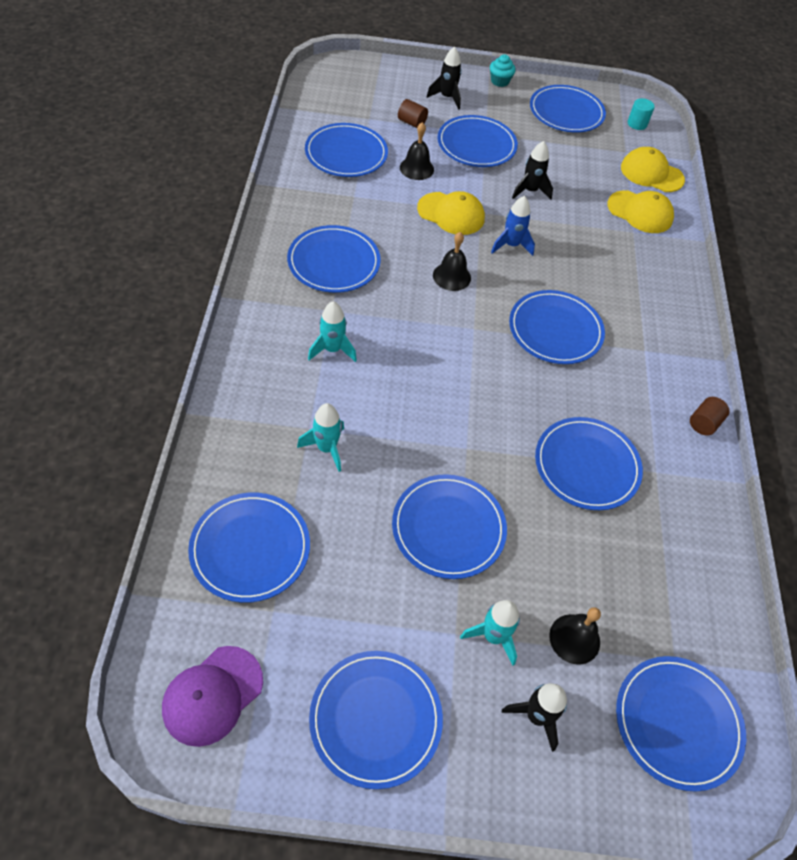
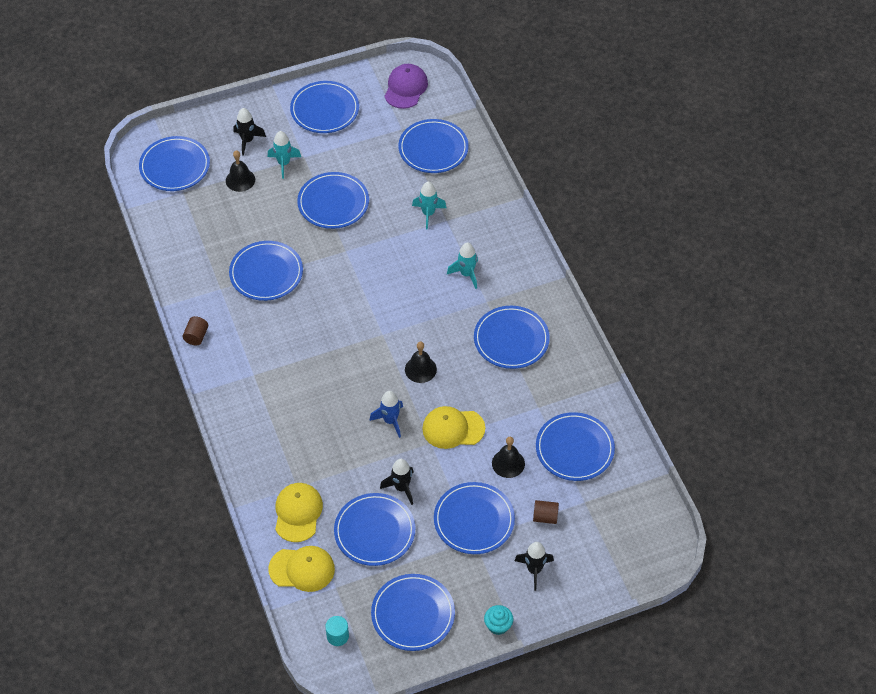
camera: 160 degrees right, 0 degrees up
(555, 330) = (324, 360): blue plate -> blue plate (374, 531)
(640, 212) = (298, 513): yellow cap -> yellow cap turned 90 degrees clockwise

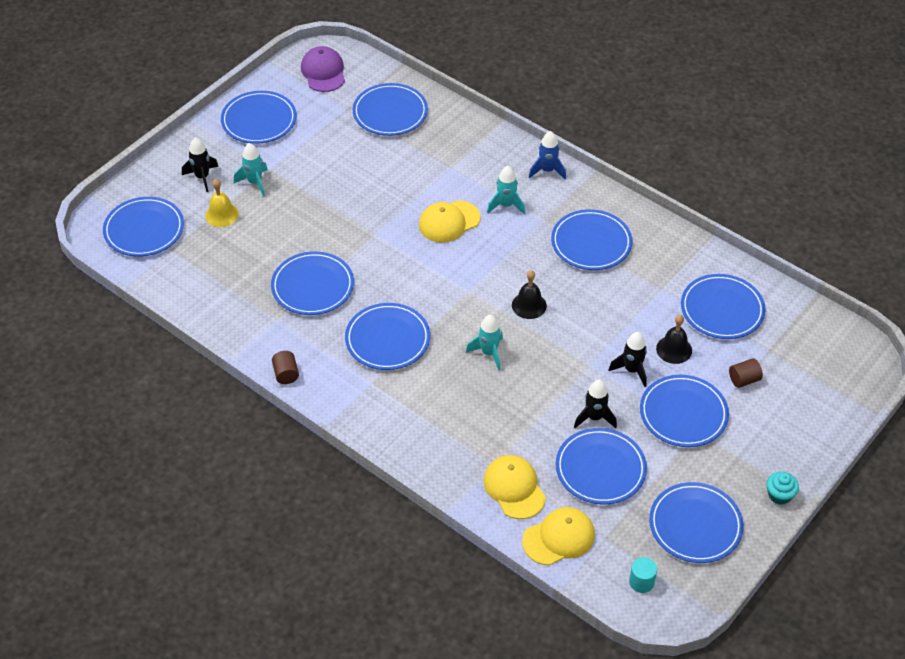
camera: 30 degrees left, 5 degrees down
(240, 180) = (221, 214): black bell -> yellow bell
(333, 203) = (331, 197): blue plate -> blue plate (387, 339)
(390, 421) = (537, 363): blue rocket -> blue rocket (547, 170)
(428, 214) = (429, 169): turquoise rocket -> turquoise rocket (489, 353)
(453, 428) = (600, 343): yellow cap -> yellow cap (449, 222)
(534, 570) = (771, 430): black rocket -> black rocket (632, 370)

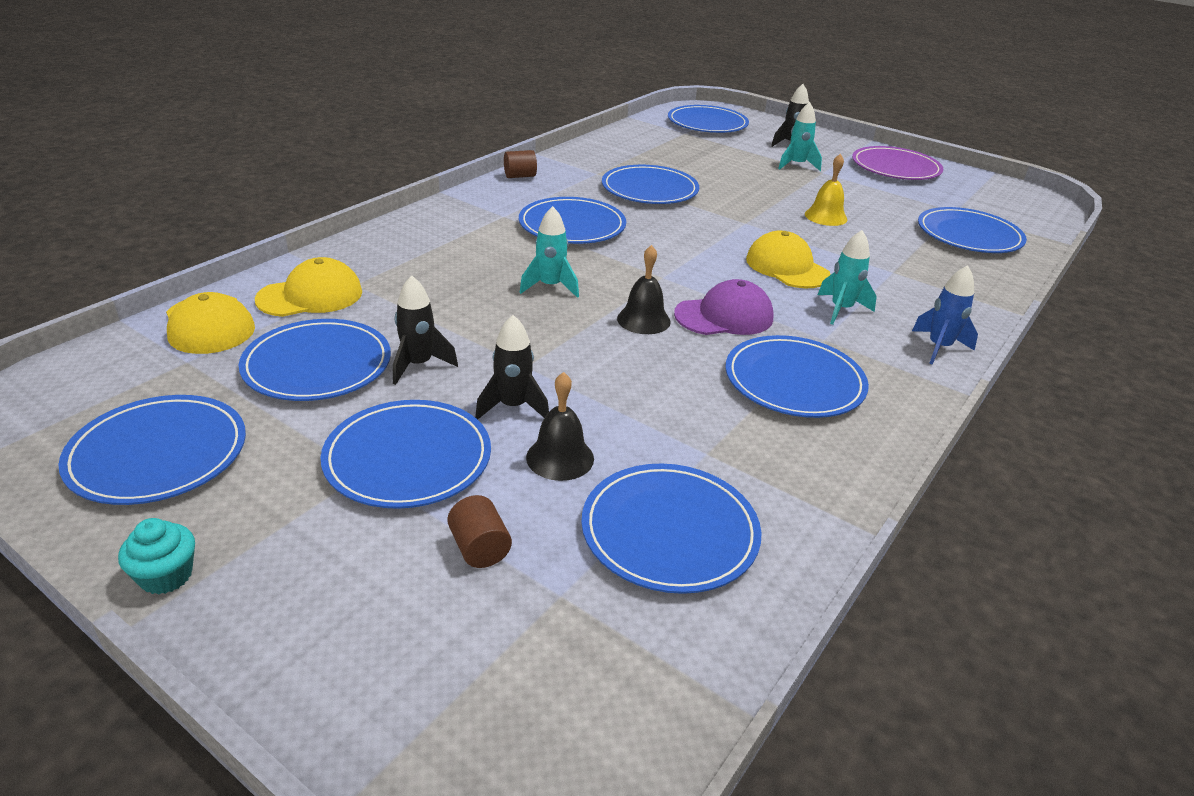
camera: 85 degrees right, 15 degrees down
(221, 214) = (741, 151): yellow bell -> yellow bell (825, 216)
(259, 120) = (895, 168): blue plate -> purple plate
(323, 72) = (1007, 199): purple cap -> purple cap (724, 316)
(641, 582) = (83, 390): turquoise cylinder -> none

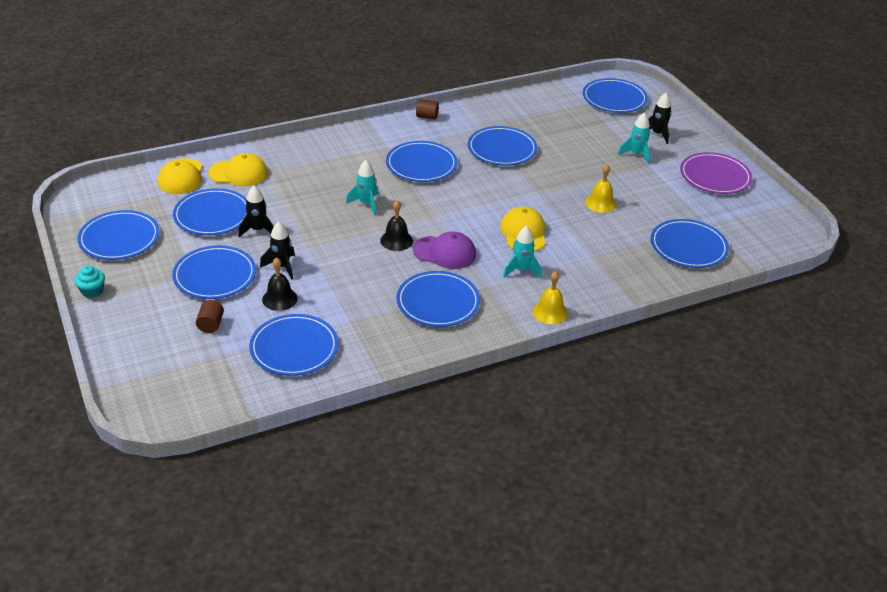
camera: 30 degrees right, 5 degrees up
(938, 347) = (550, 312): blue rocket -> yellow bell

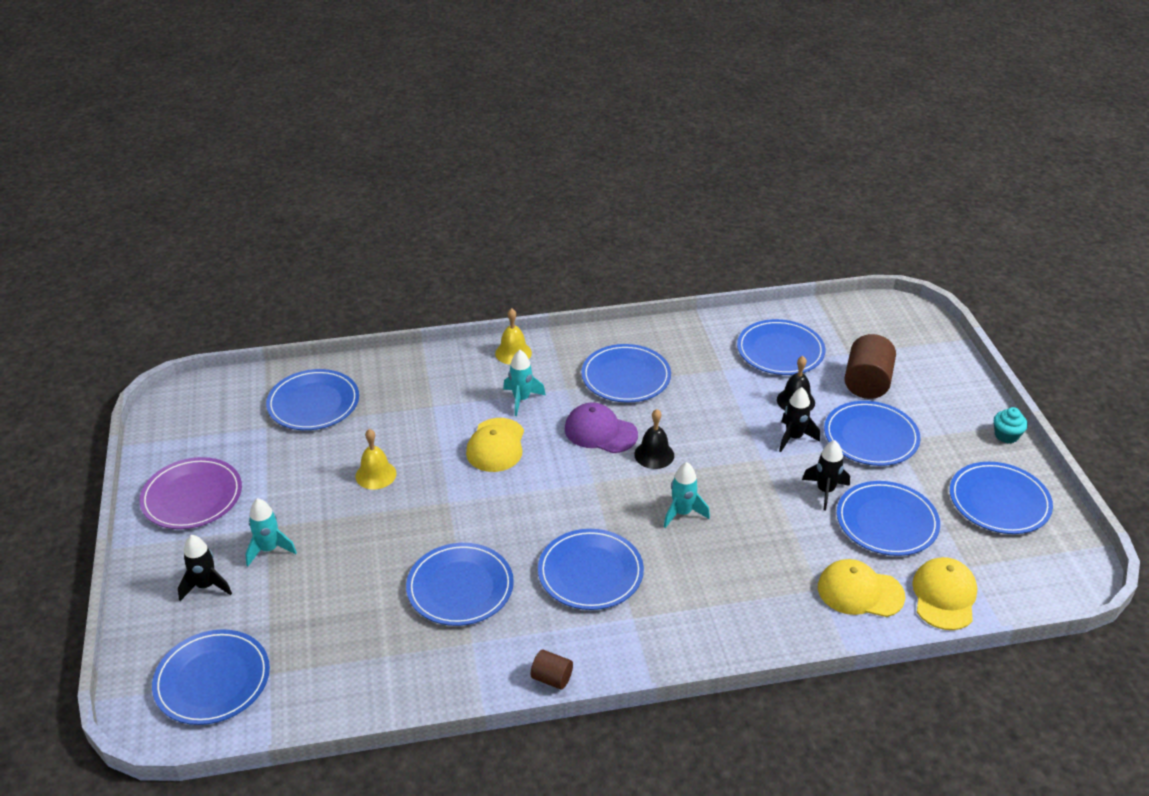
camera: 165 degrees left, 0 degrees up
(211, 324) = (867, 383): brown cylinder -> brown cylinder, size x1.88

